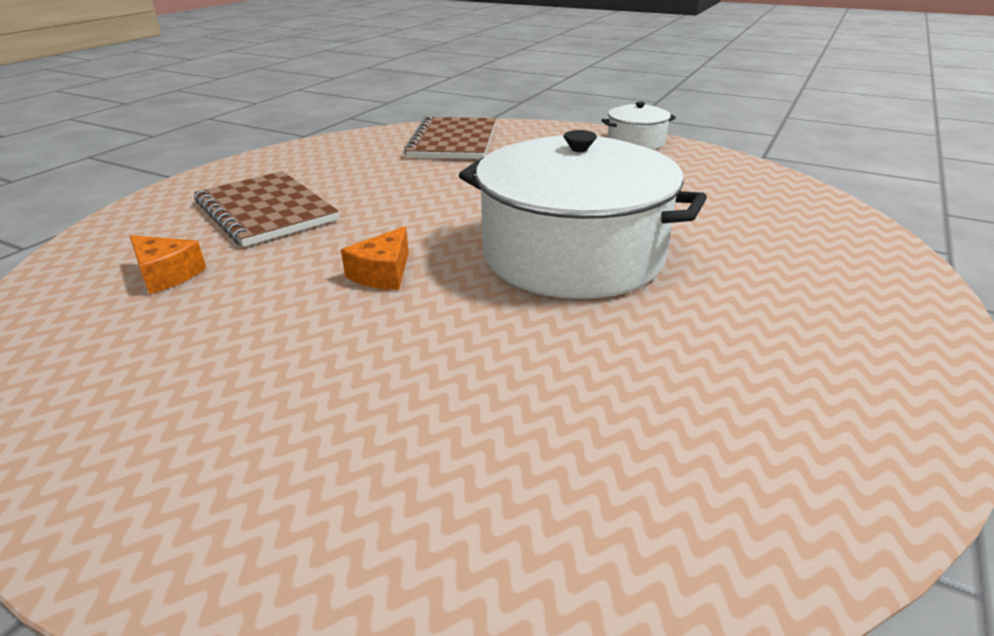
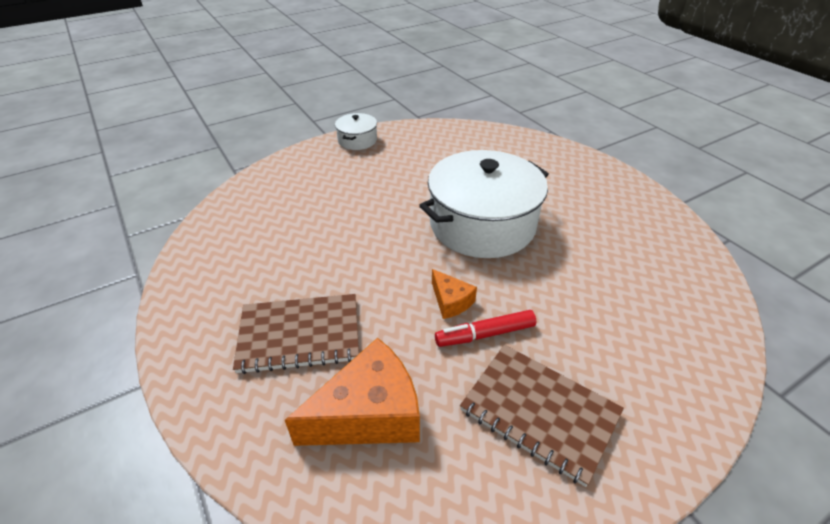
camera: 60 degrees left, 10 degrees up
(166, 275) = (369, 413): orange cheese -> orange cheese, size x1.96
(336, 312) = (485, 334): none -> red marker
(453, 141) = (266, 203): brown notebook -> brown notebook (539, 412)

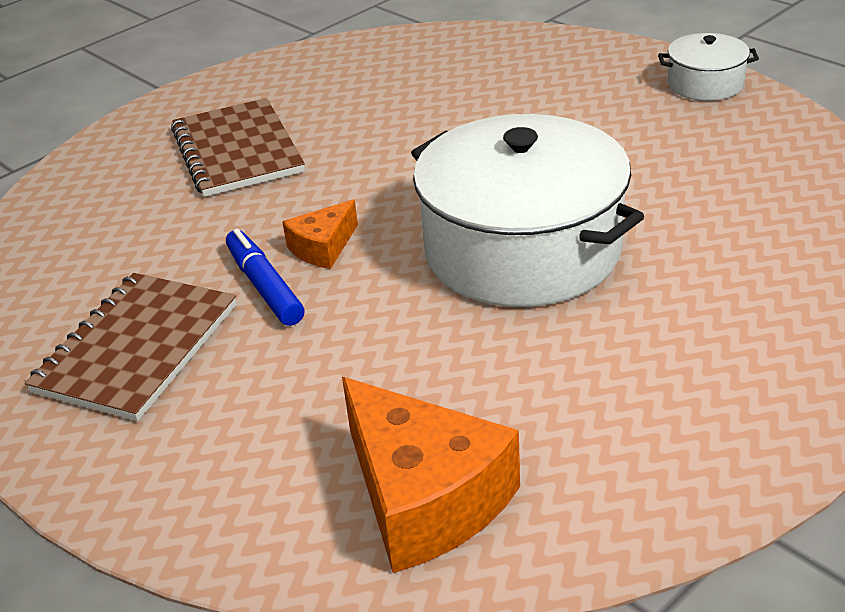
camera: 80 degrees right, 5 degrees down
(369, 413) = (129, 222): orange cheese -> orange cheese (424, 498)
(485, 334) = (265, 286): red marker -> blue marker

